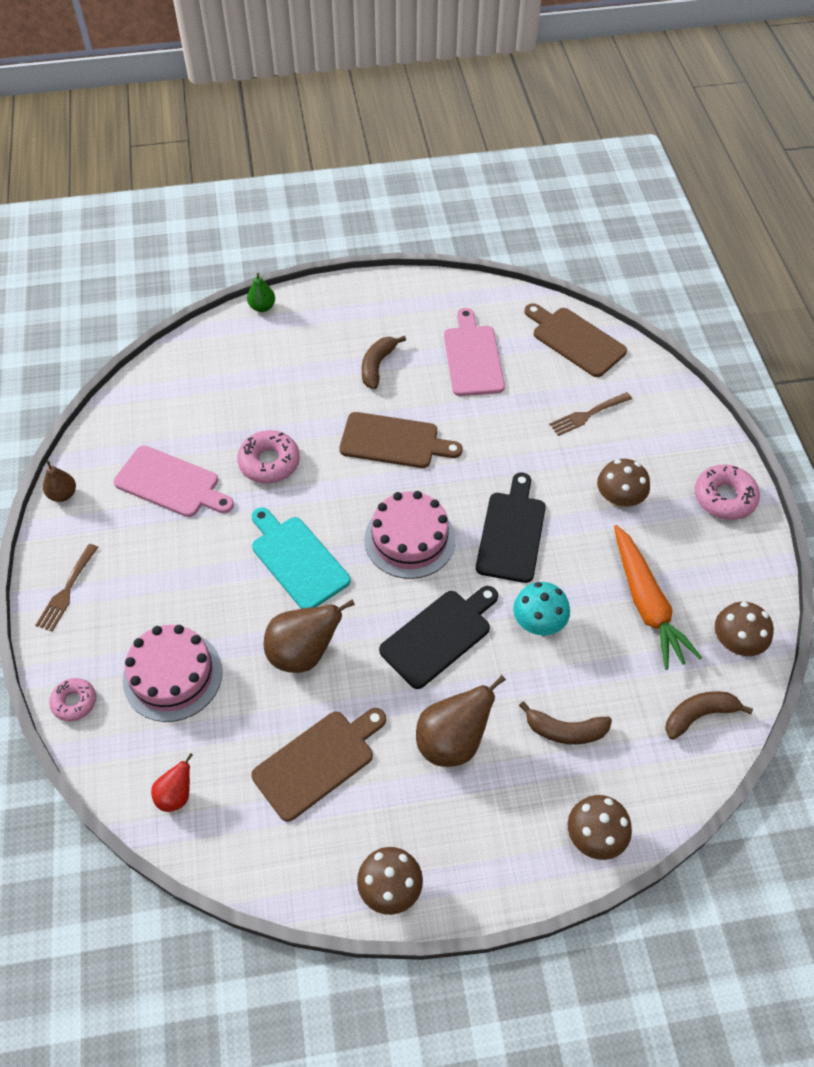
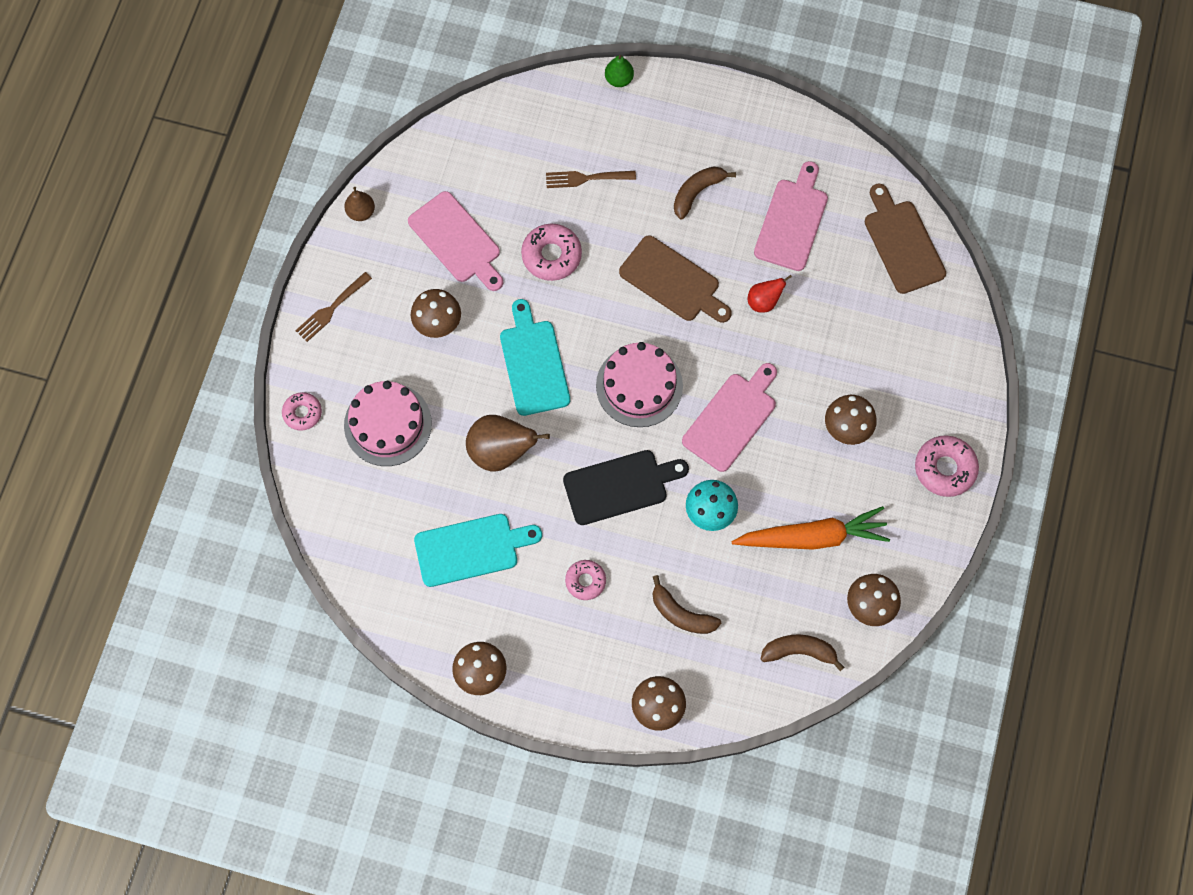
camera: 25 degrees right, 15 degrees up
(176, 795) = (351, 526): red pear -> red pear (764, 302)
(184, 561) = (438, 323): none -> brown mushroom
(317, 761) = (471, 549): brown cutting board -> turquoise cutting board
(452, 741) = (585, 581): brown pear -> pink donut
(511, 533) = (731, 418): black cutting board -> pink cutting board
(587, 415) = (867, 330): brown fork -> brown fork (586, 178)
(646, 604) = (813, 537): orange carrot -> orange carrot turned 105 degrees counterclockwise

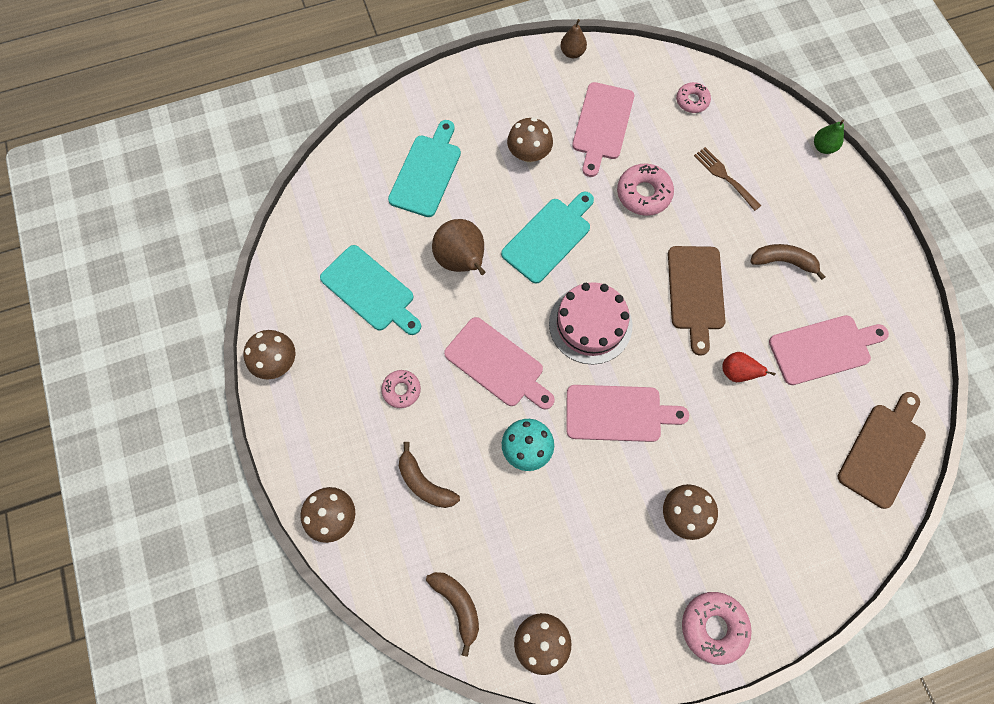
camera: 55 degrees right, 0 degrees up
(302, 413) = (394, 114): pink donut -> pink donut (692, 101)
(331, 309) = (485, 82): brown fork -> none
(388, 424) = (426, 172): pink cake -> turquoise cutting board
(620, 486) = (497, 364): black cutting board -> pink cutting board
(681, 614) = (425, 483): brown banana -> brown banana turned 45 degrees counterclockwise
(813, 537) = (566, 549): orange carrot -> none

